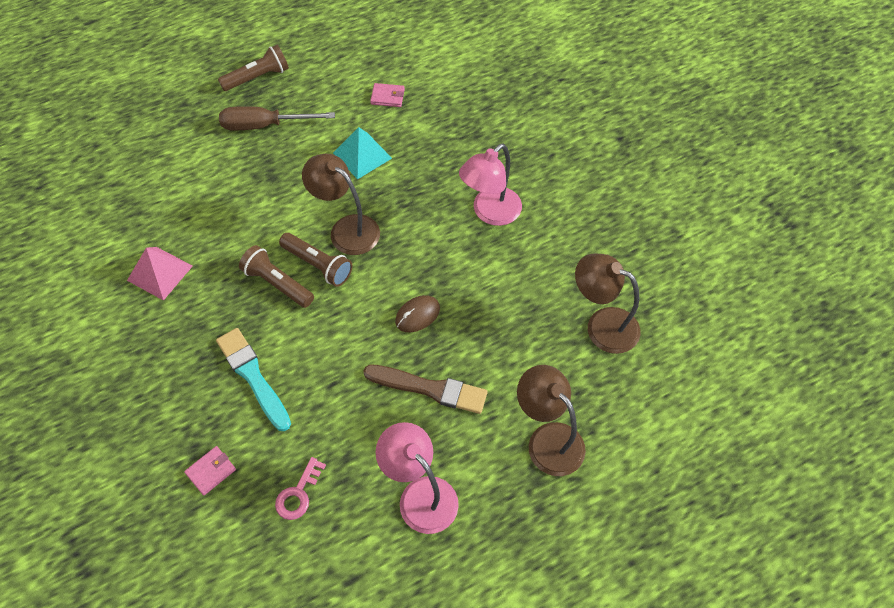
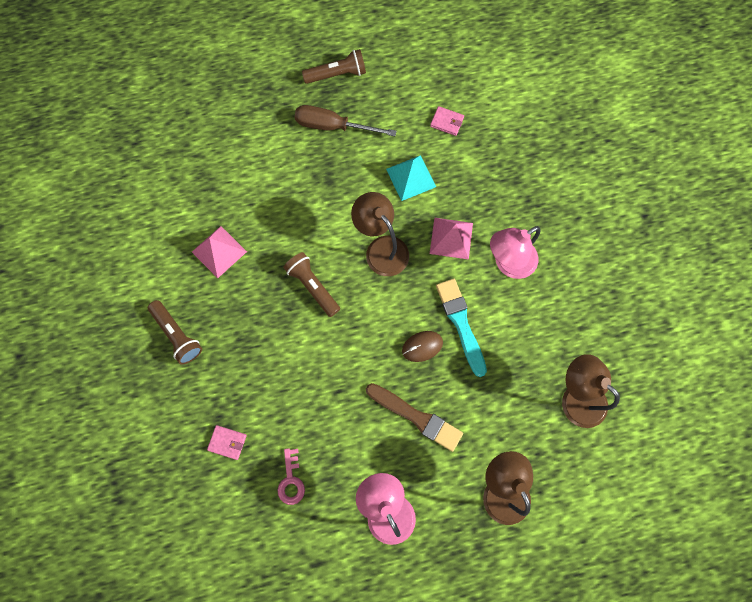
camera: 15 degrees right, 15 degrees up
(211, 471) = (227, 442): pink wallet -> pink wallet turned 45 degrees clockwise
(253, 376) = (276, 368): turquoise brush -> turquoise brush (461, 323)
(298, 494) = (291, 480): pink key -> pink key turned 45 degrees counterclockwise
(318, 265) = (350, 277): brown flashlight -> brown flashlight (177, 335)
(421, 202) = (451, 238): none -> pink pyramid

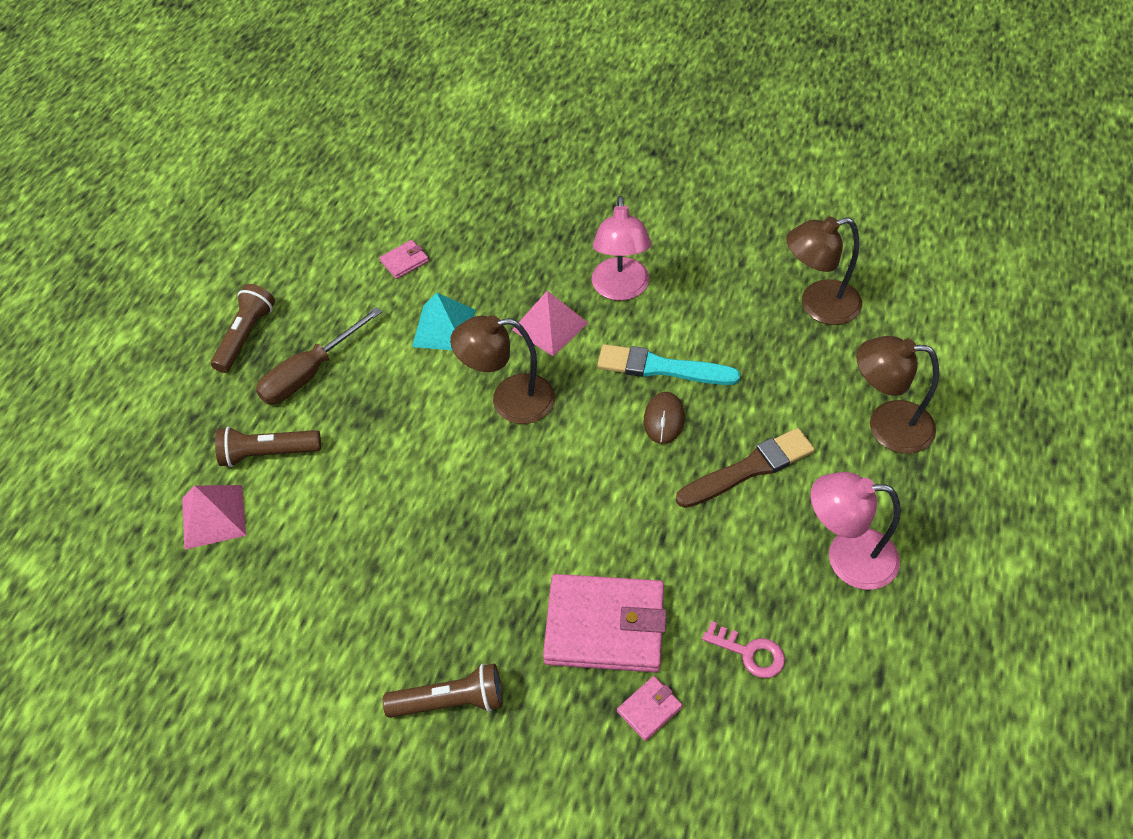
camera: 55 degrees left, 20 degrees down
(219, 251) = (370, 586): pink pyramid -> pink pyramid (213, 516)
(263, 390) = (605, 626): none -> pink wallet
(313, 286) = (503, 498): brown flashlight -> brown flashlight (268, 453)

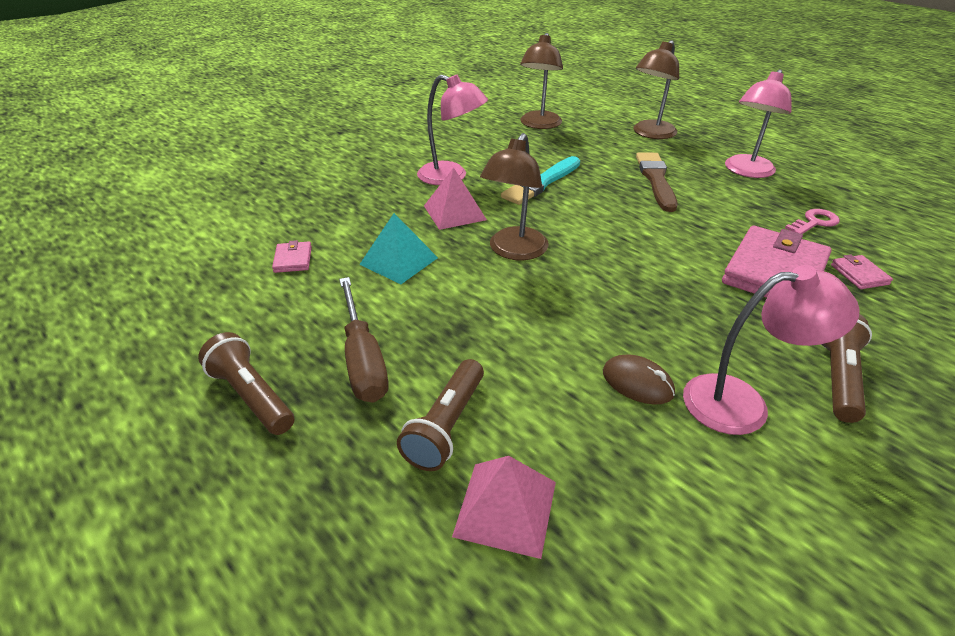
camera: 65 degrees left, 15 degrees down
(380, 632) = (742, 403): none -> pink lamp
(664, 419) = (590, 195): brown mouse -> brown mouse (637, 383)

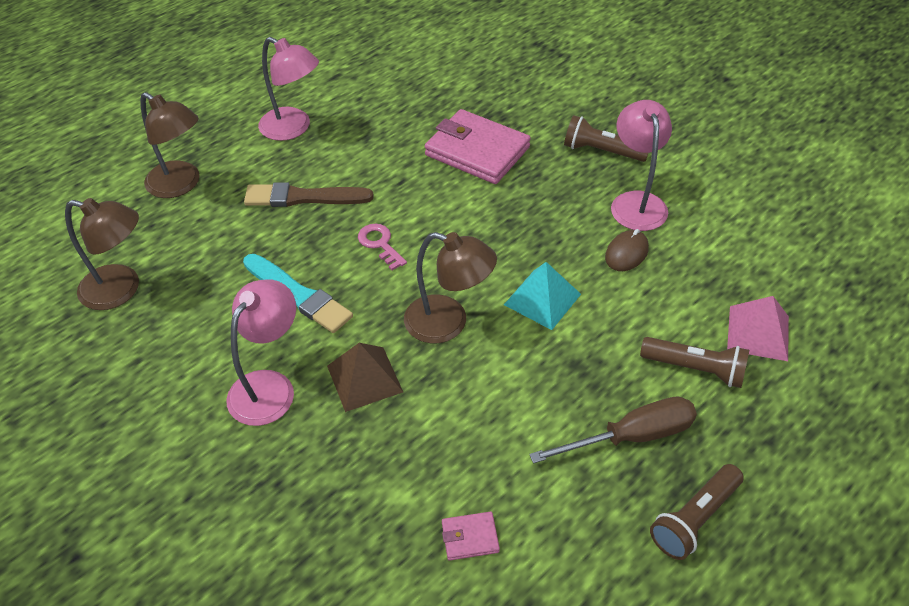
camera: 90 degrees left, 10 degrees up
(399, 261) = (469, 425): turquoise pyramid -> turquoise pyramid (542, 299)
(454, 212) = (364, 378): pink pyramid -> brown pyramid
(814, 222) = (398, 109): pink key -> pink key (380, 244)
(859, 274) = (478, 107): pink wallet -> none

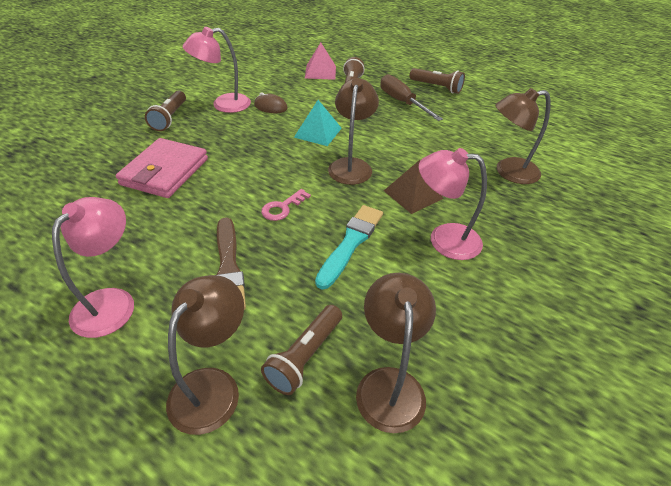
camera: 105 degrees left, 5 degrees down
(177, 240) = (305, 356): none -> brown flashlight
(380, 528) = (508, 172): none -> brown lamp
(470, 537) = (490, 143): pink wallet -> none

